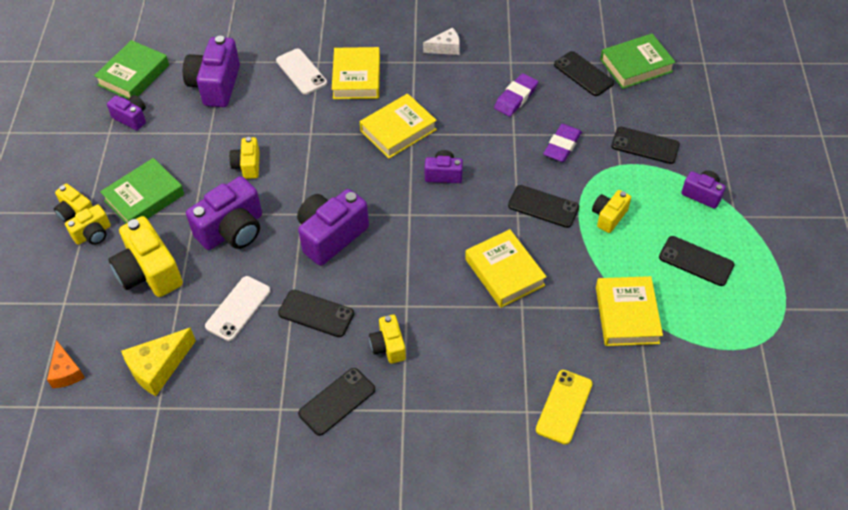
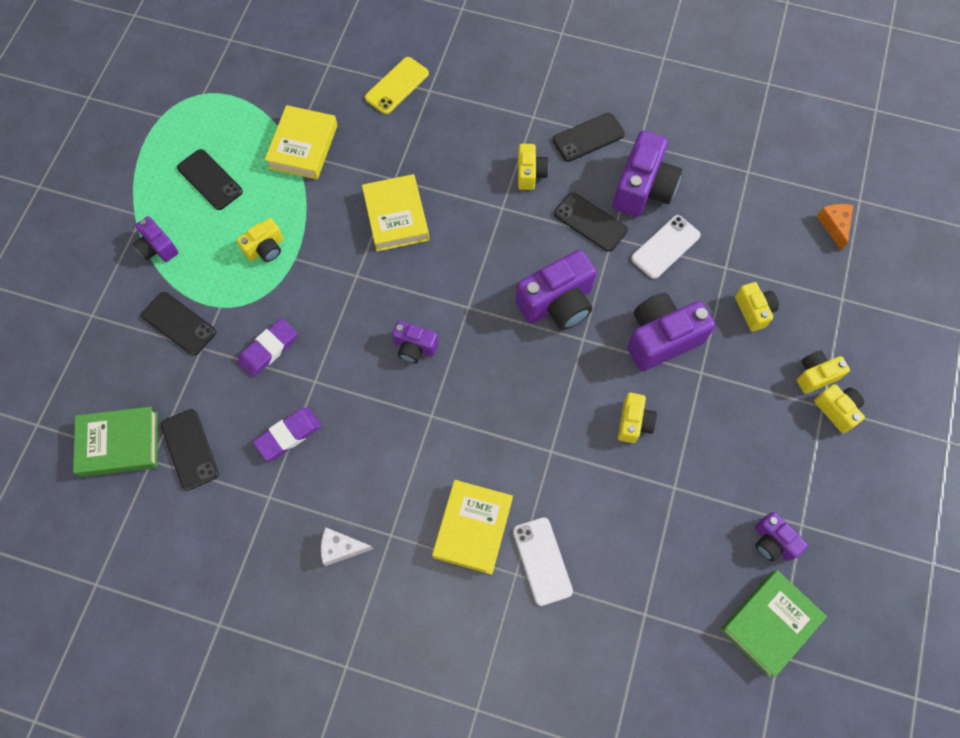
camera: 165 degrees left, 15 degrees up
(144, 197) = (757, 409): green book -> none
(149, 272) = (753, 311): yellow camera -> yellow camera, size x0.56
(158, 368) = (746, 207): yellow cheese -> none
(215, 85) = (659, 569): purple camera -> purple camera (643, 188)
(398, 130) = (445, 425): yellow book -> none
(543, 207) = (325, 278): black phone -> none

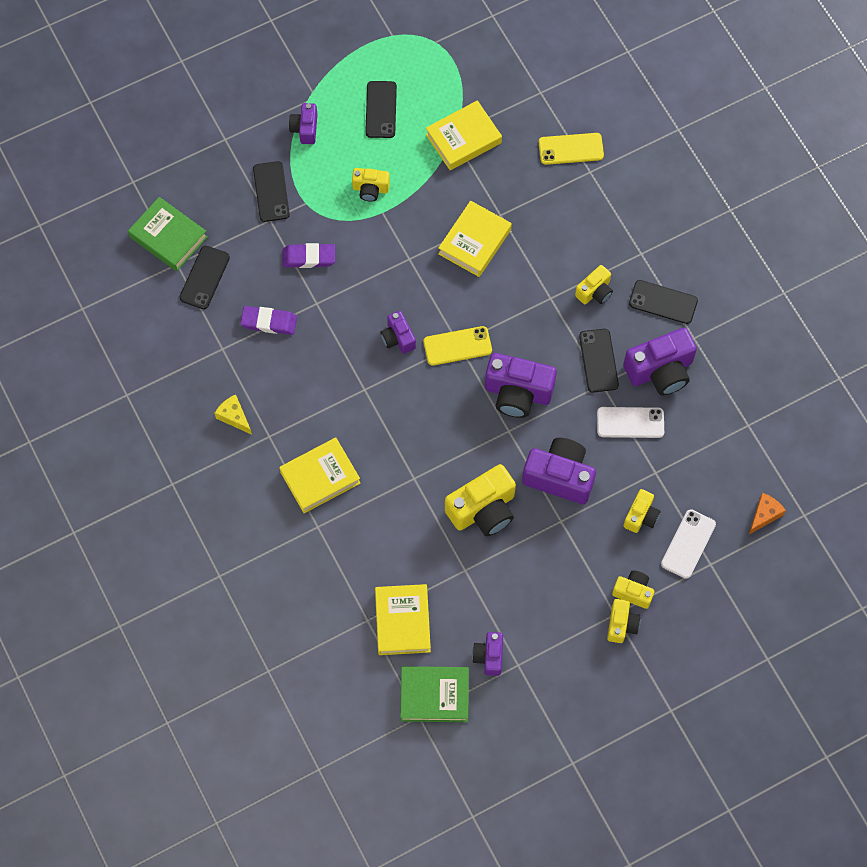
camera: 45 degrees right, 0 degrees up
(341, 548) = (234, 417): white cheese -> yellow cheese
(470, 309) = (457, 346): none -> yellow phone
(542, 561) = (340, 534): white phone -> white phone (688, 544)
(634, 422) = (483, 510): yellow camera -> yellow camera, size x1.80
(674, 585) = (403, 621): none -> yellow book

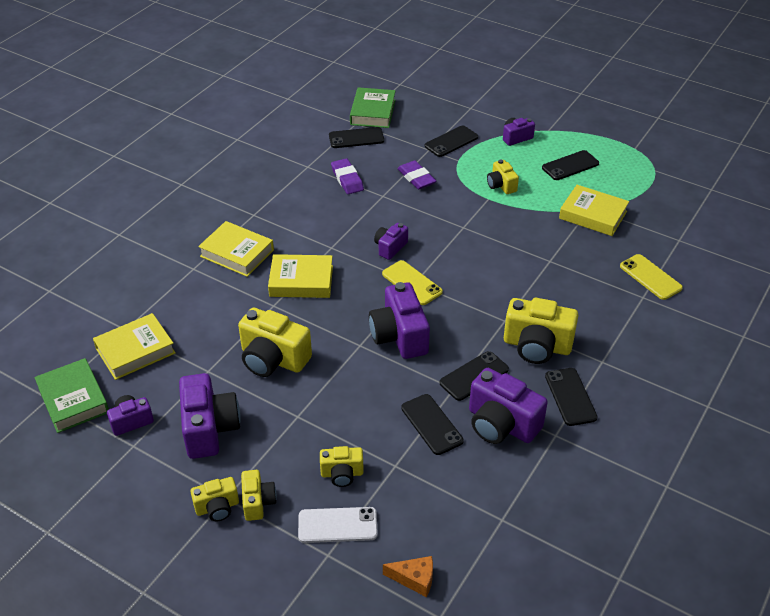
camera: 60 degrees right, 25 degrees down
(234, 417) = (256, 192): yellow cheese -> none
(474, 242) = (512, 256): yellow book -> yellow book (301, 281)
(559, 477) = (340, 397): purple camera -> purple camera (209, 429)
(594, 291) = (537, 346): yellow camera -> yellow camera, size x1.80
(630, 422) = (431, 424): white phone -> black phone

